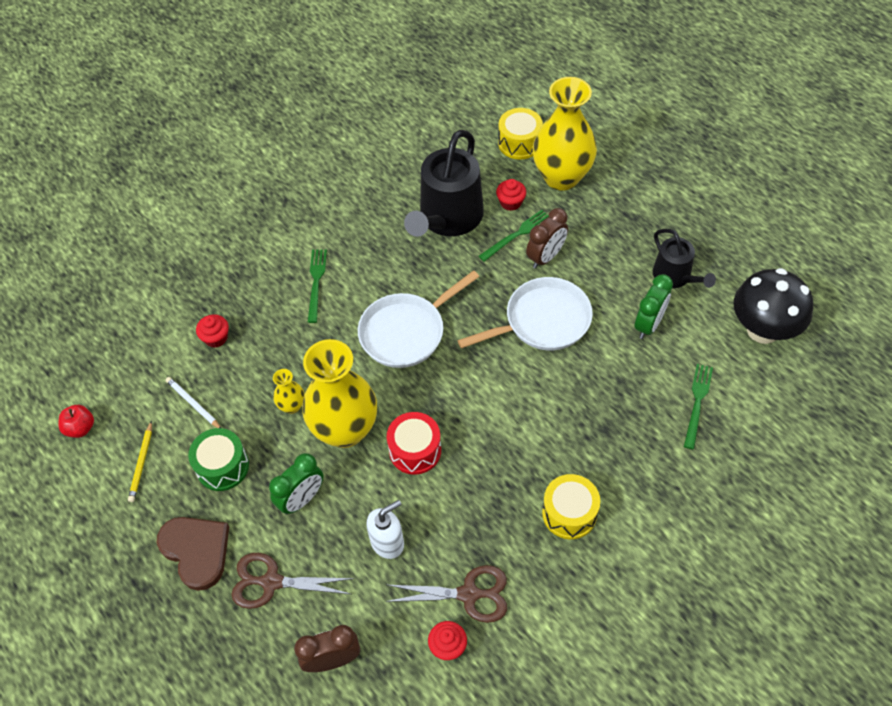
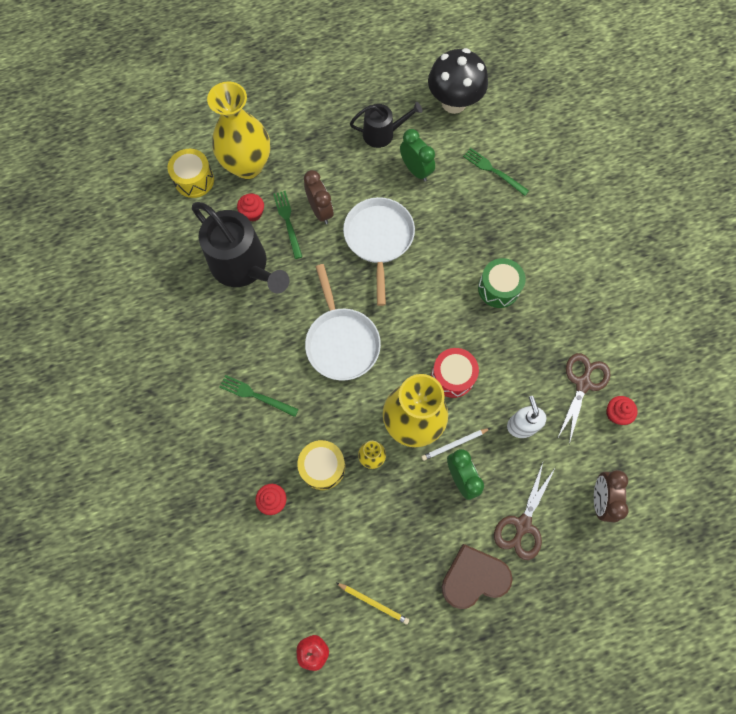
camera: 70 degrees left, 15 degrees up
(193, 404) = (333, 540): white pencil -> white pencil (454, 444)
(222, 466) = (405, 533): green drum -> green drum (498, 288)
(569, 513) = (546, 291): yellow drum -> yellow drum (322, 467)

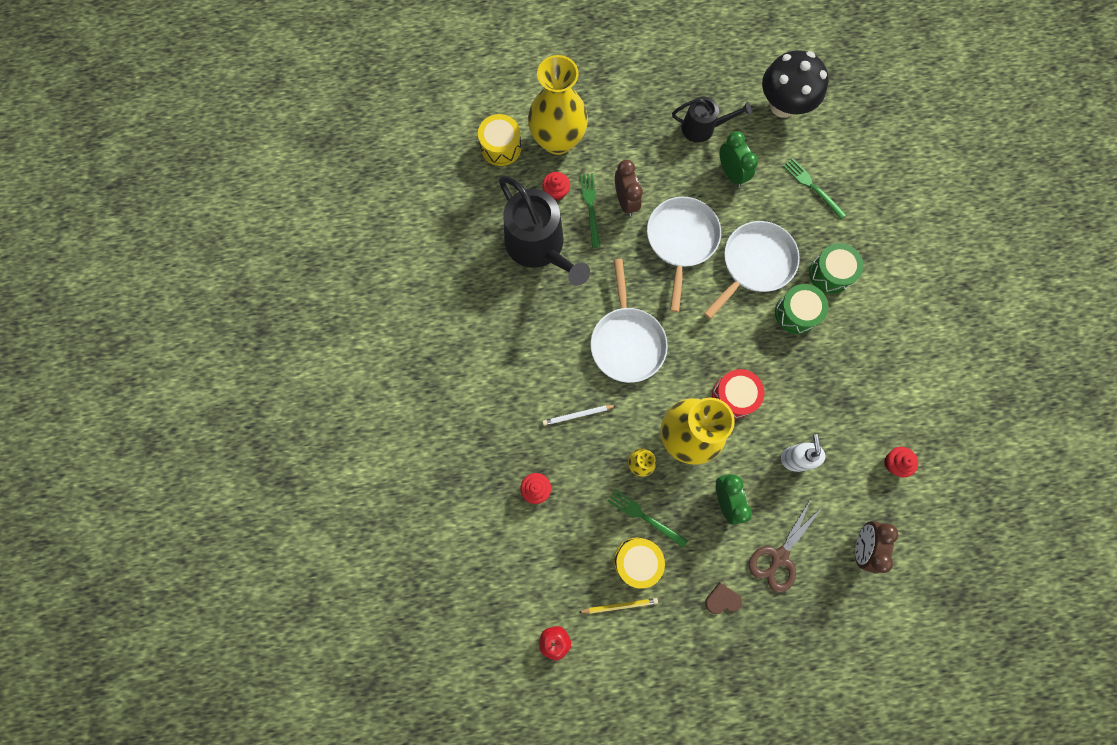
camera: 10 degrees right, 5 degrees up
(256, 395) = (533, 381): green fork -> green fork (644, 517)
(322, 467) = (589, 465): yellow drum -> yellow drum (637, 561)
(373, 602) = (619, 605): yellow pencil -> yellow pencil turned 45 degrees counterclockwise
(452, 249) = (754, 264): none -> white pan
(454, 444) = (724, 465): white pencil -> white pencil (577, 415)
(474, 577) = (722, 599): brown heart -> brown heart, size x0.51
(524, 246) = (830, 273): none -> green drum
(582, 384) = (865, 427): brown scissors -> none

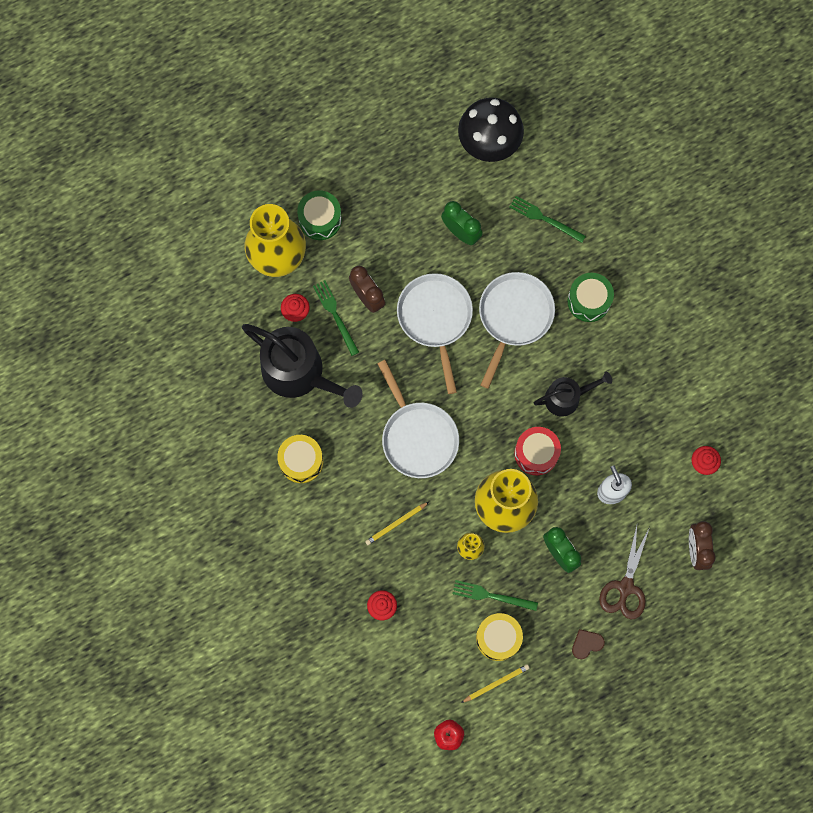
camera: 20 degrees left, 0 degrees up
(501, 147) = (224, 284): yellow drum -> yellow drum (301, 461)
(577, 415) = (396, 524): white pencil -> yellow pencil
(702, 128) = (417, 194): black watering can -> black watering can (566, 397)
(796, 313) = (569, 352): green drum -> green drum (320, 219)

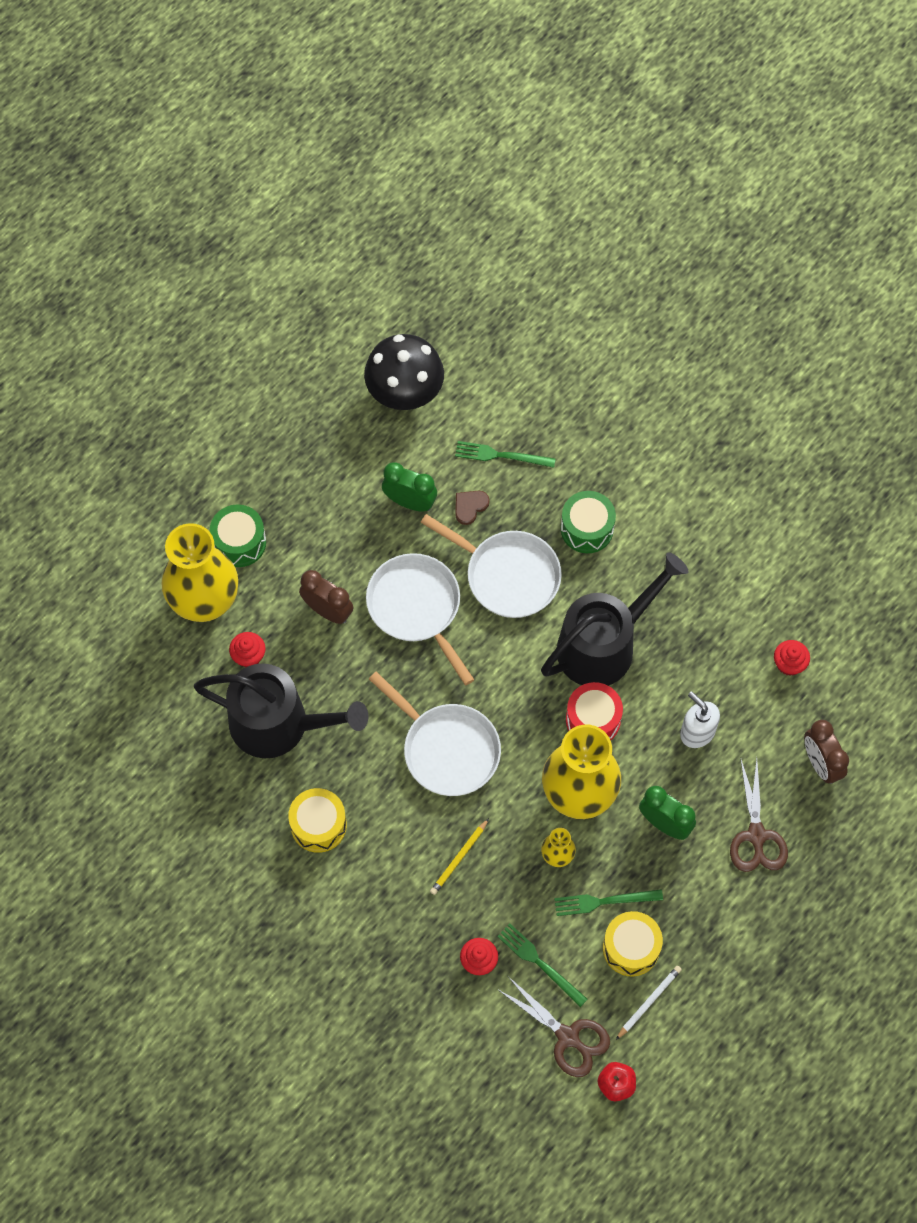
camera: 20 degrees left, 10 degrees down
(335, 315) = (297, 644): green fork -> green fork (540, 963)
(426, 687) = (567, 1036): none -> brown scissors
(496, 683) = (649, 1002): yellow pencil -> white pencil
(514, 317) = (507, 575): white pan -> white pan turned 120 degrees clockwise
(566, 397) = (603, 645): black watering can -> black watering can, size x1.77
(586, 644) = (737, 917): brown heart -> brown heart (470, 506)

